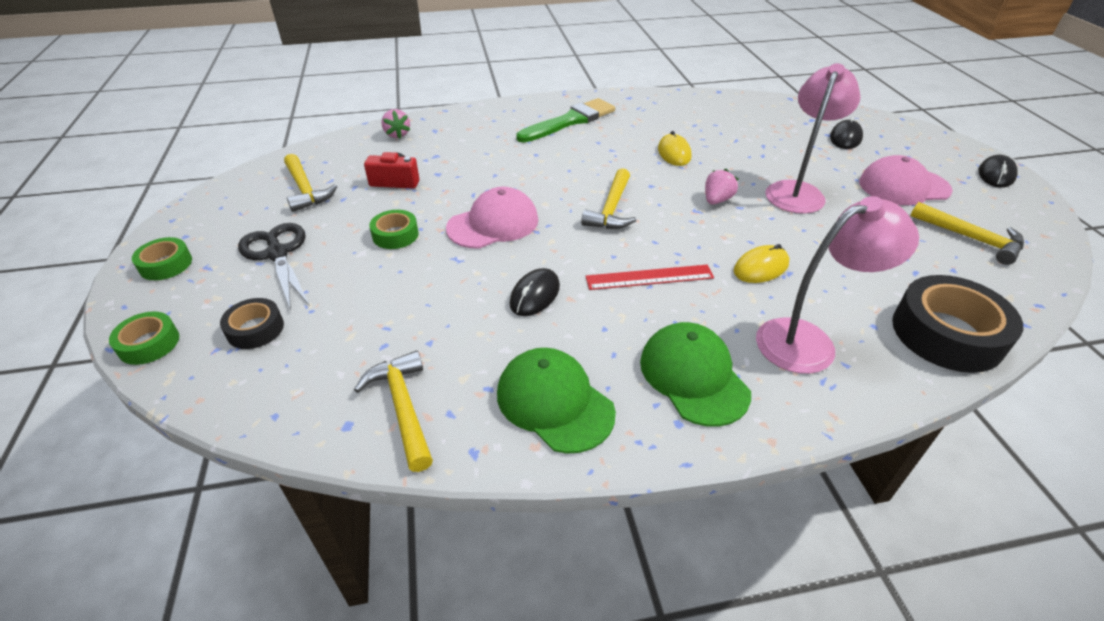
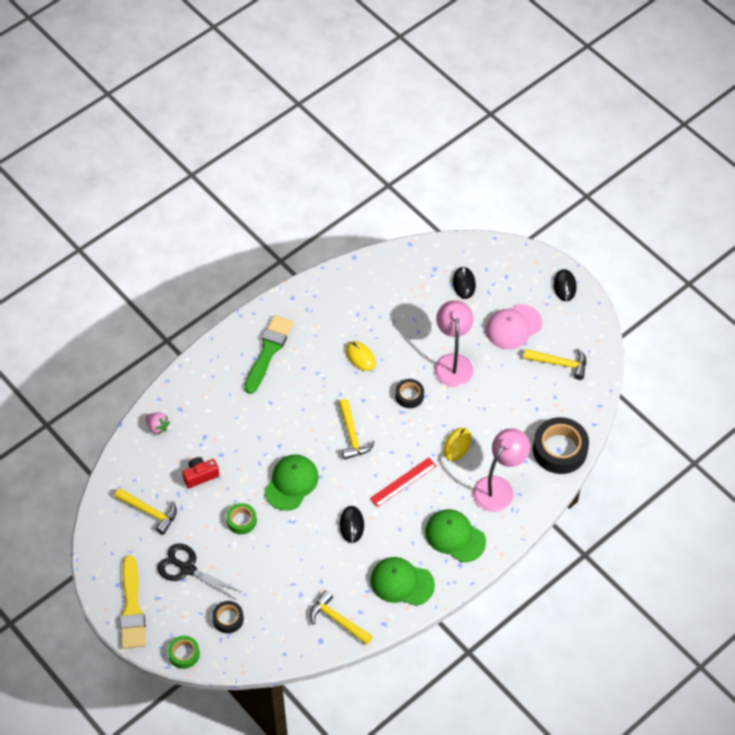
camera: 30 degrees left, 15 degrees up
(166, 264) = (132, 608): green tape -> yellow brush
(493, 224) = (291, 483): pink cap -> green cap
(717, 200) = (409, 396): pink strawberry -> black tape

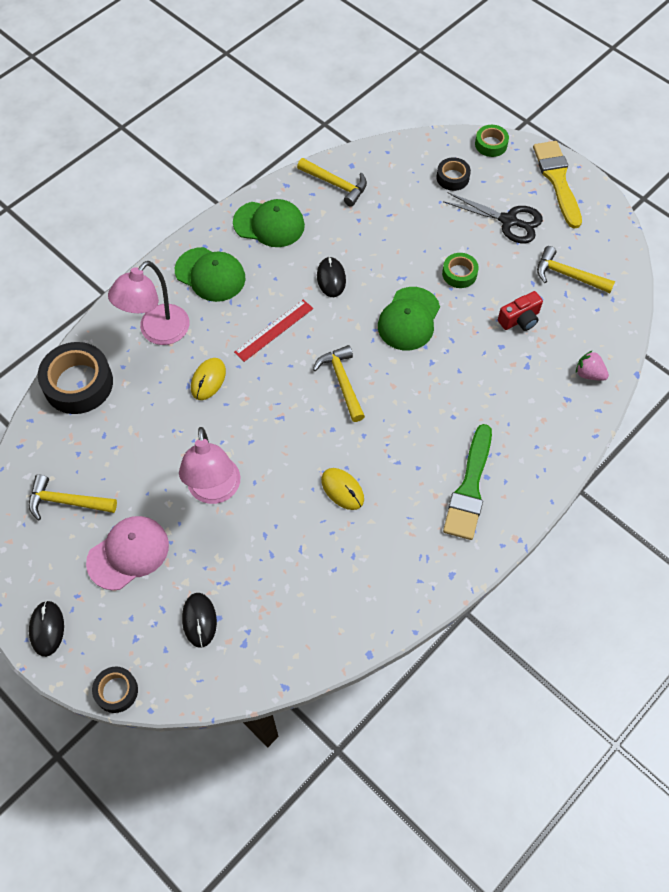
camera: 175 degrees right, 5 degrees up
(409, 396) = (272, 439): black tape -> black tape (116, 691)

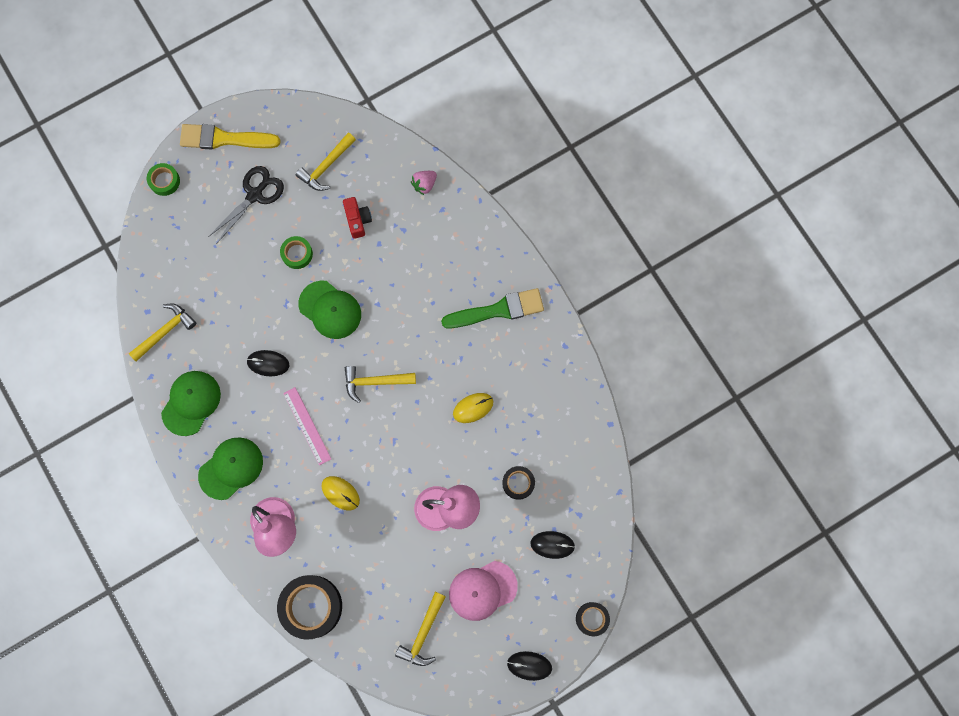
camera: 75 degrees left, 15 degrees up
(128, 553) = (482, 590): pink cap -> pink cap turned 90 degrees counterclockwise
(274, 330) = (307, 426): red ruler -> pink ruler
(452, 177) = (191, 226): black tape -> black tape (518, 483)
(469, 488) = (498, 310): green brush -> green brush turned 45 degrees counterclockwise

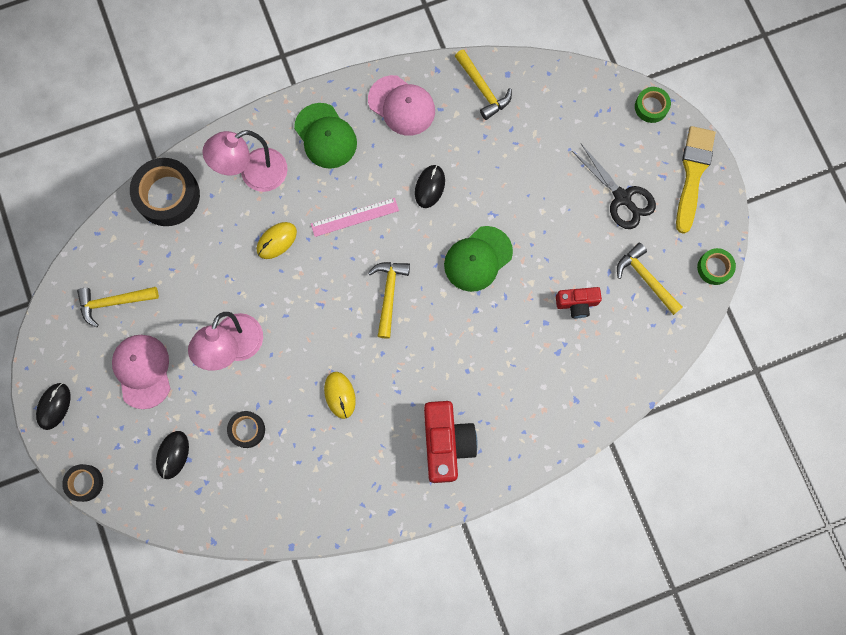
camera: 100 degrees right, 0 degrees up
(191, 403) = (401, 105): green cap -> pink cap
(297, 254) = (547, 233): green tape -> green tape (714, 268)
(423, 633) = (114, 302): yellow hammer -> yellow hammer turned 45 degrees counterclockwise
(424, 184) = (609, 385): pink strawberry -> none
(498, 310) = (446, 443): green brush -> red camera

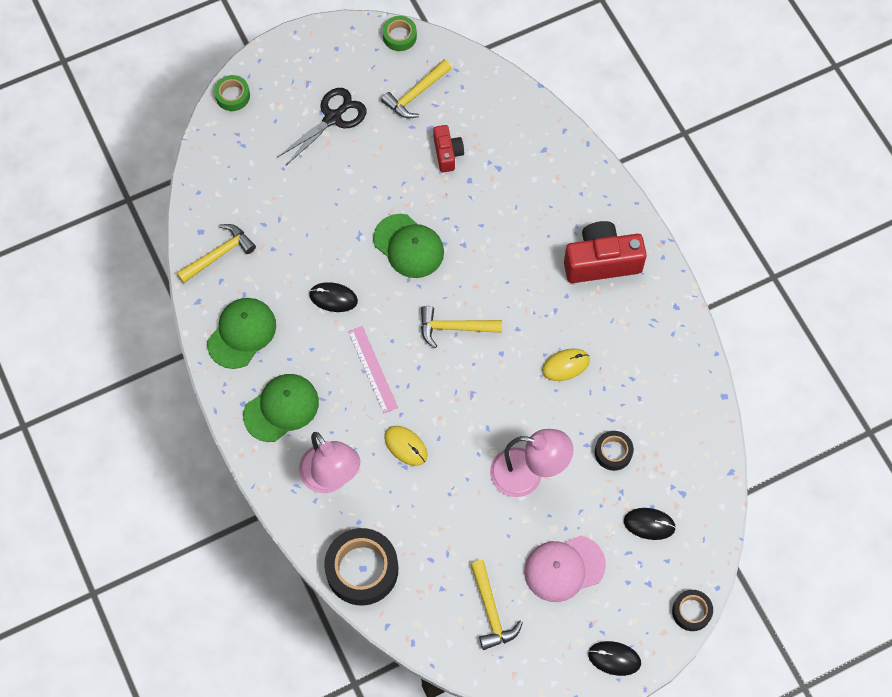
camera: 95 degrees left, 10 degrees down
(401, 105) = (241, 333): pink cap -> green cap
(693, 174) = (303, 57): yellow brush -> none

